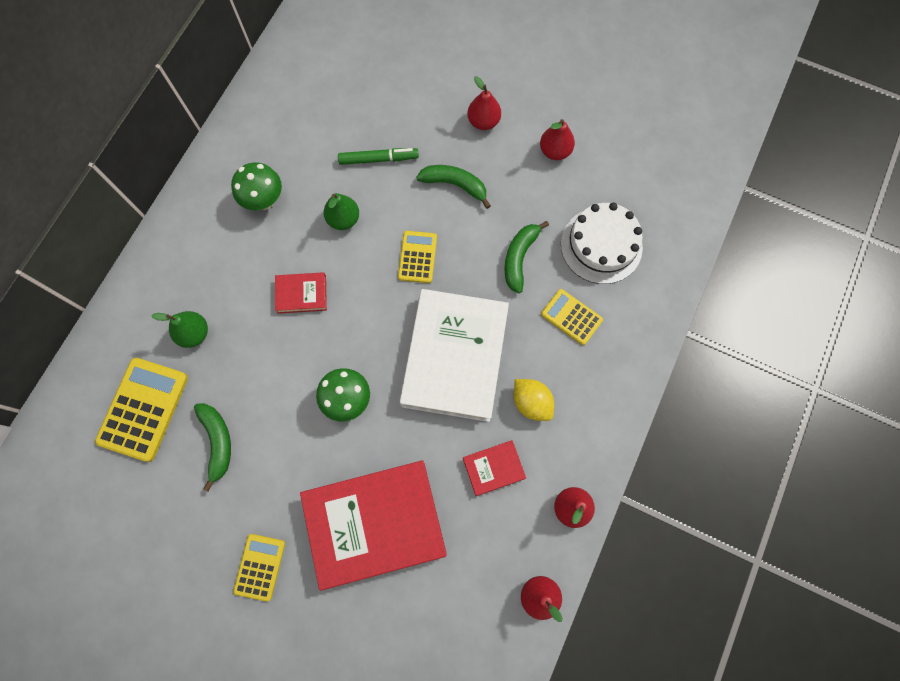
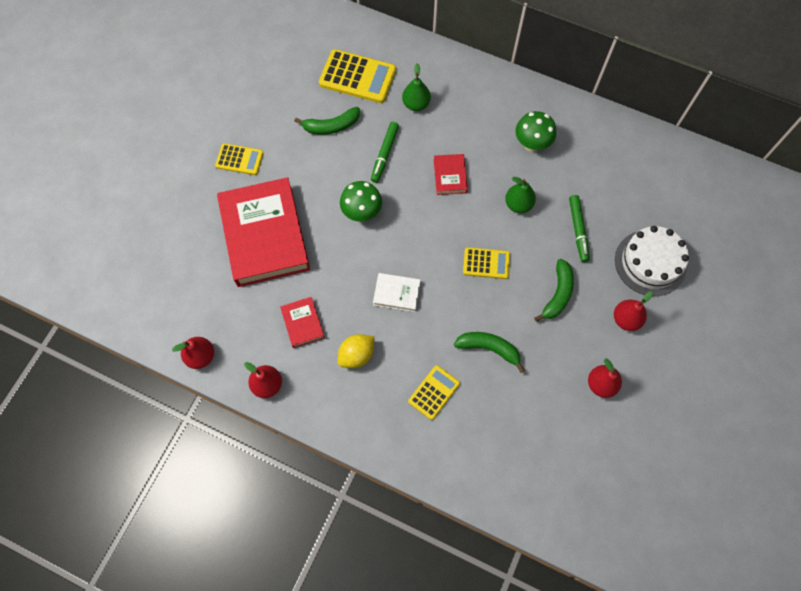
camera: 90 degrees right, 5 degrees down
(266, 372) = (385, 154): none -> green marker
(455, 357) = (396, 293): white book -> white book, size x0.43
(601, 245) = (505, 423): white cake -> white cake (650, 263)

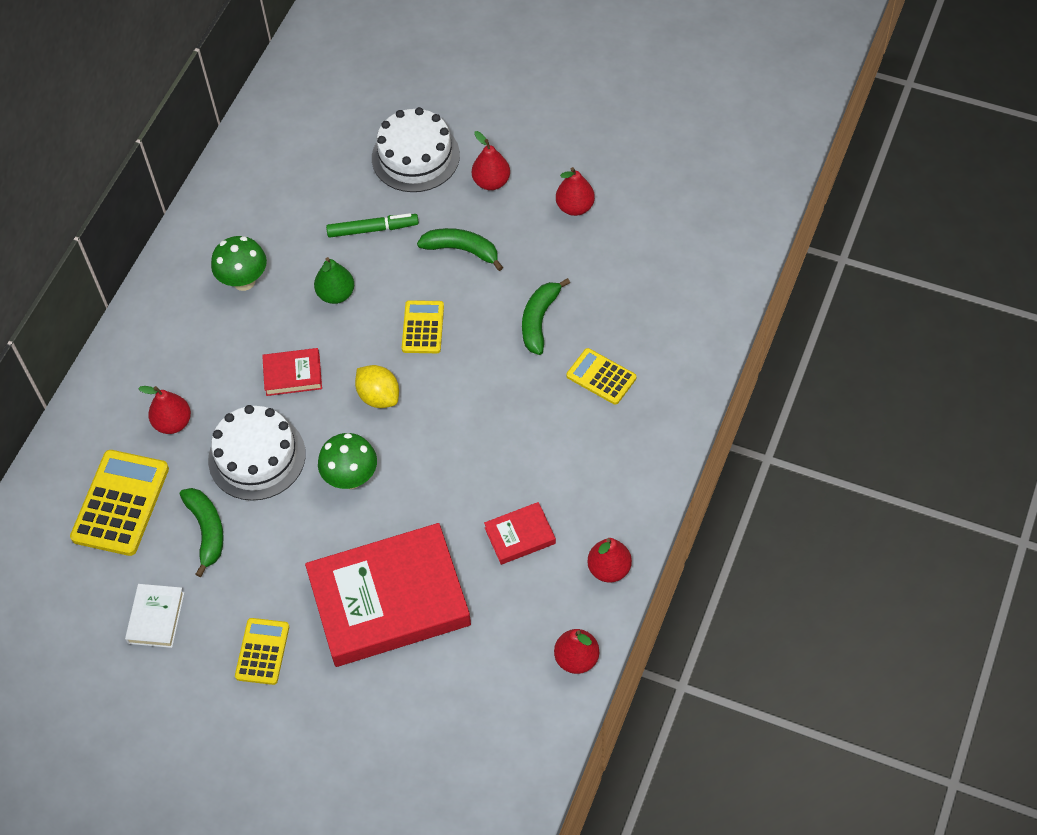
camera: 90 degrees left, 10 degrees down
(357, 355) = (559, 467): yellow lemon -> yellow lemon (379, 396)
(385, 154) = (257, 457): green marker -> white cake
(396, 293) = (470, 427): white book -> white book (156, 618)
(416, 104) = (173, 423): green pear -> red pear

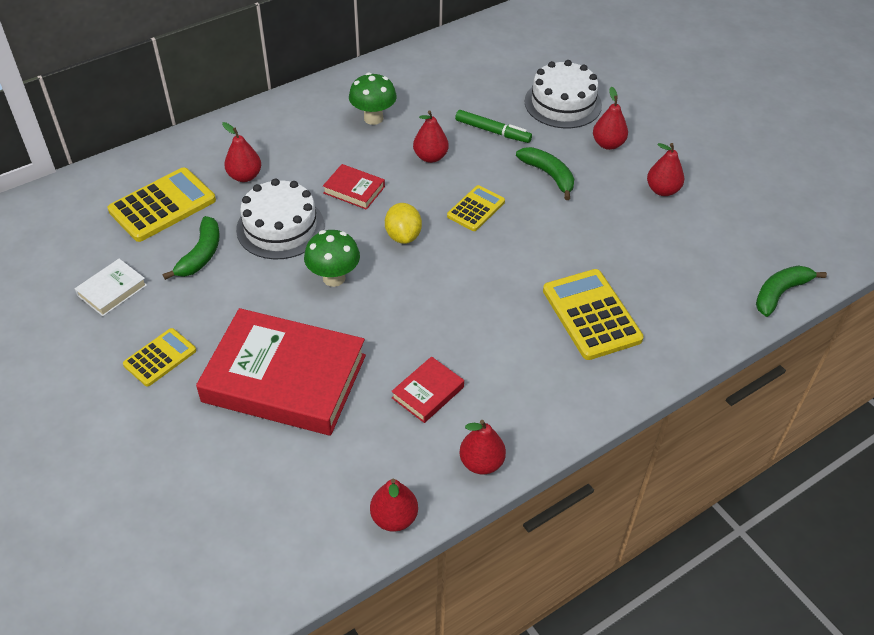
camera: 30 degrees right, 10 degrees down
(336, 294) = (430, 157): green pear -> red pear
(520, 535) = (428, 392): red book -> red book turned 60 degrees counterclockwise
(539, 320) = (571, 250): green banana -> green banana (780, 293)
(601, 377) = (591, 315): yellow calculator -> yellow calculator, size x1.67

